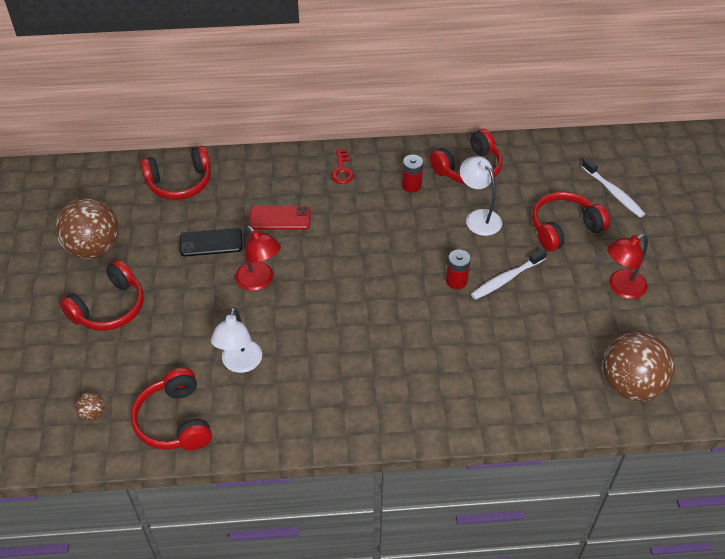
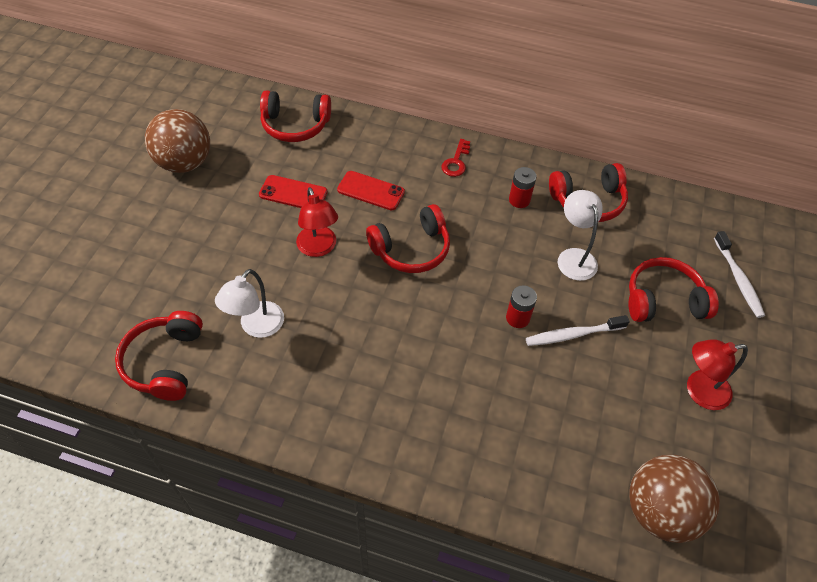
camera: 20 degrees right, 5 degrees up
(93, 413) = (96, 325): brown ball -> none
(109, 308) = (167, 225): red headphones -> red headphones (411, 249)
(211, 243) = (293, 193): black phone -> red phone

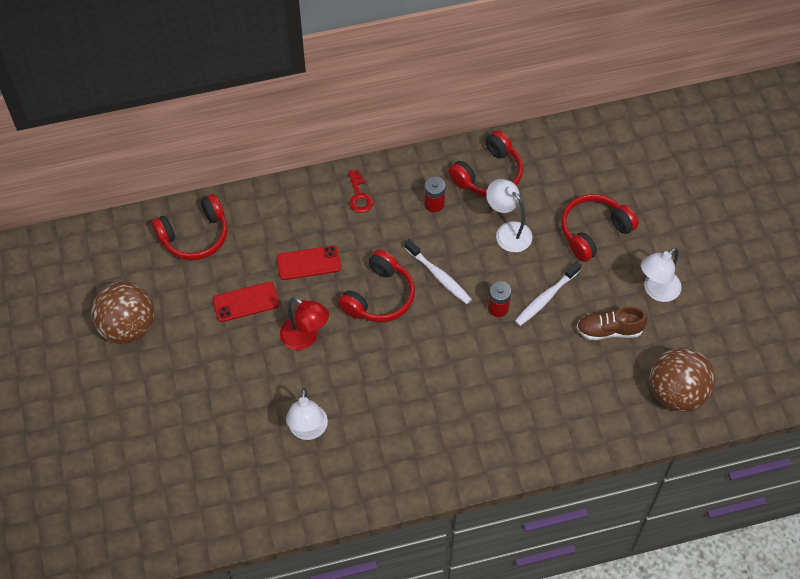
camera: 30 degrees left, 5 degrees up
(165, 362) = (261, 498): red headphones -> none
(621, 402) = (609, 330): none -> brown shoe
(699, 391) = (656, 291): red lamp -> white lamp
(738, 279) = (636, 182): white toothbrush -> white toothbrush (438, 275)

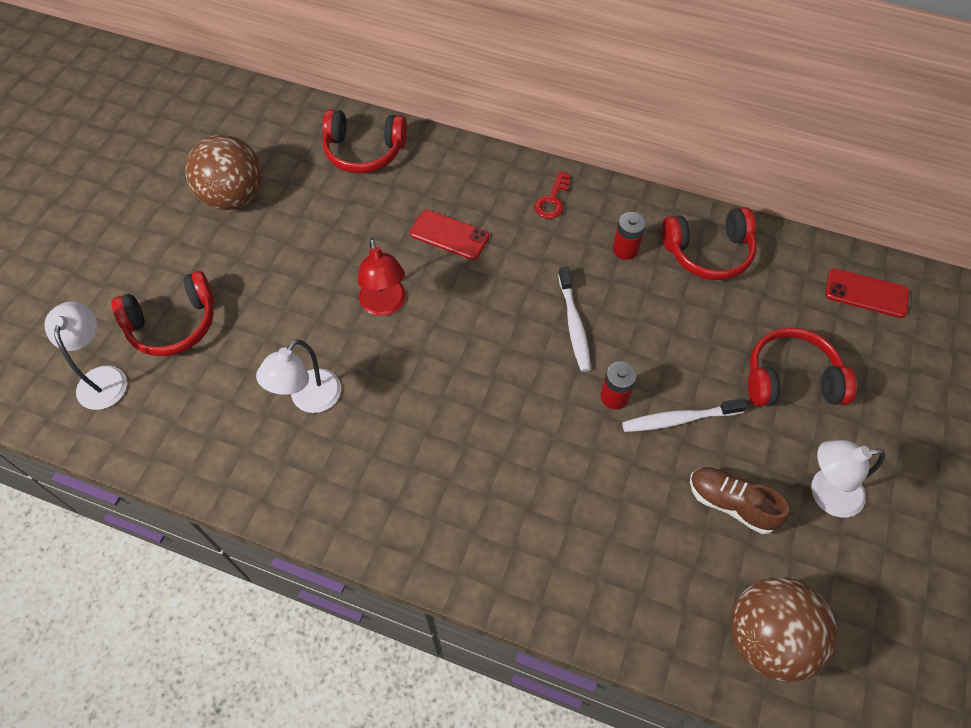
camera: 35 degrees right, 0 degrees up
(246, 302) = (358, 236): red phone -> red phone (866, 293)
(379, 296) = (493, 308): red headphones -> red headphones (173, 324)
(507, 232) = (686, 322): white lamp -> white lamp (102, 378)

